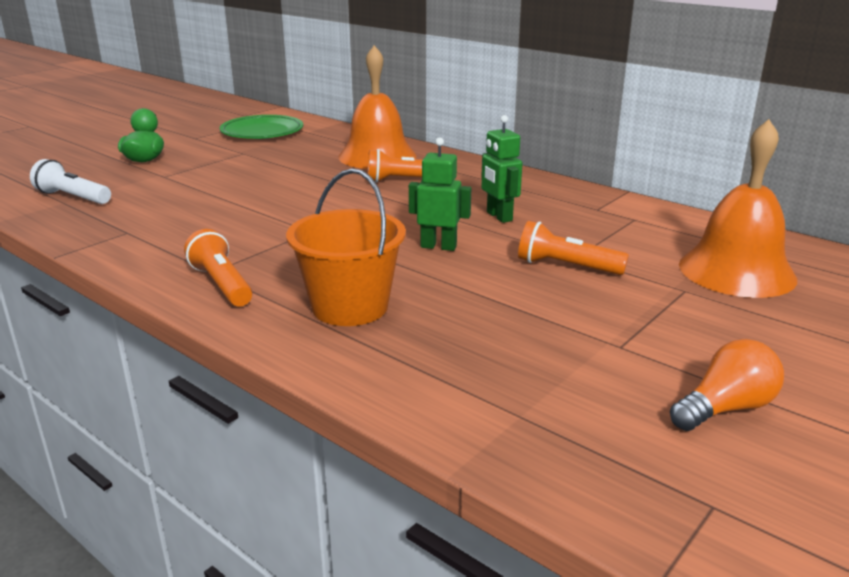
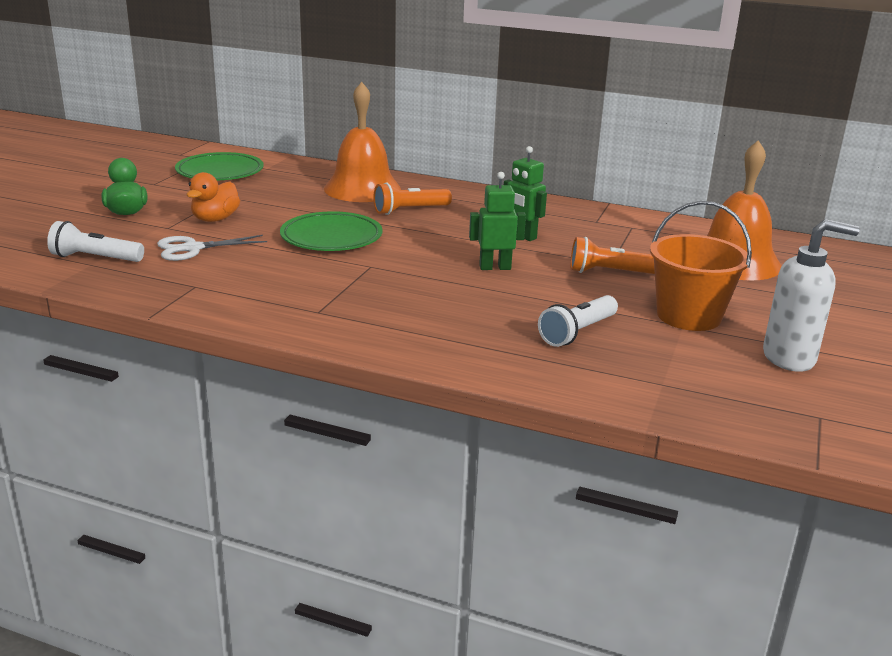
camera: 20 degrees left, 0 degrees up
(164, 197) = (193, 248): none -> white scissors
(213, 172) = (215, 219): none -> orange duck
(222, 284) = (339, 321): orange flashlight -> none
(301, 199) = (331, 237): none -> green plate
(350, 307) = (468, 325): orange bucket -> orange bucket (688, 316)
(467, 332) = (577, 332): none -> white flashlight
(725, 408) = (789, 358): orange light bulb -> white soap dispenser

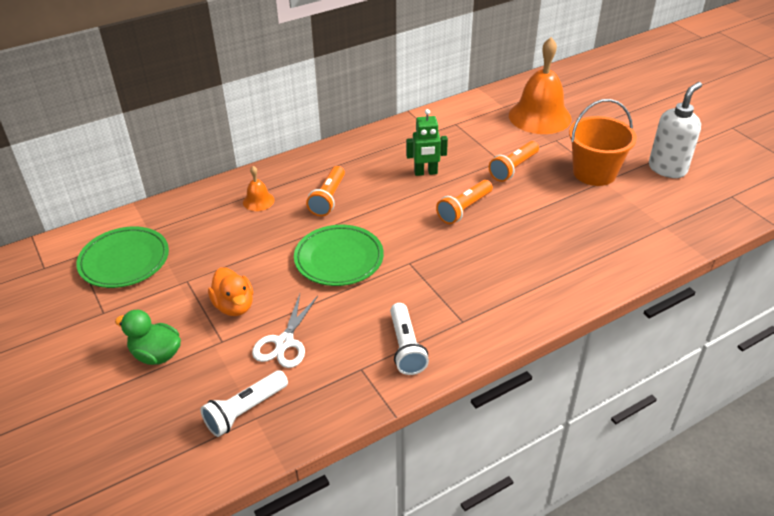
camera: 50 degrees left, 15 degrees up
(362, 188) = (258, 201): orange bell -> orange bell, size x0.44
(495, 267) = (464, 209): green robot -> orange flashlight
(577, 332) = (582, 224): white flashlight -> white flashlight (405, 347)

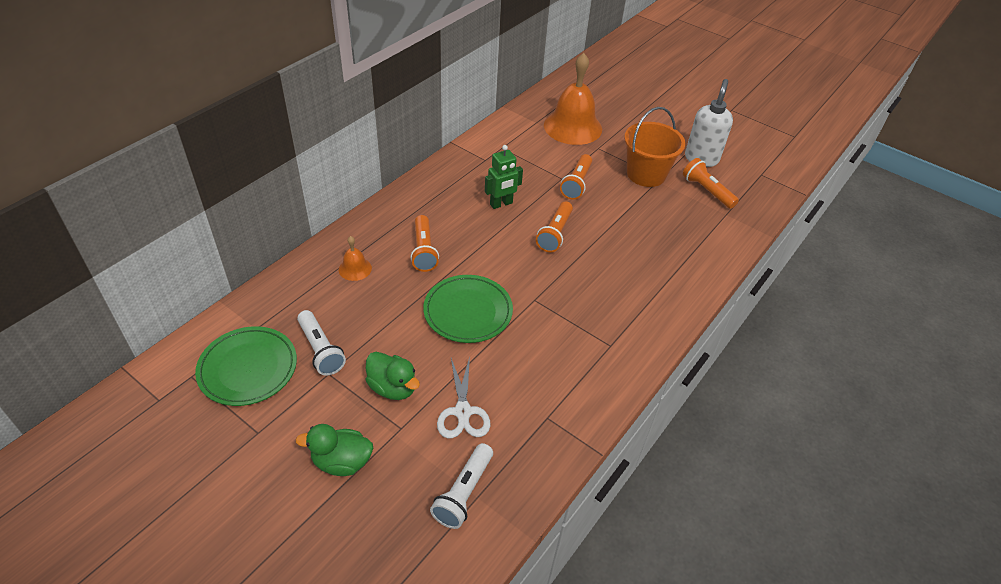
camera: 25 degrees left, 5 degrees up
(234, 306) = (393, 387): orange duck -> green duck
(405, 347) = (575, 385): white flashlight -> white flashlight (320, 350)
(655, 200) = (707, 191): none -> orange flashlight

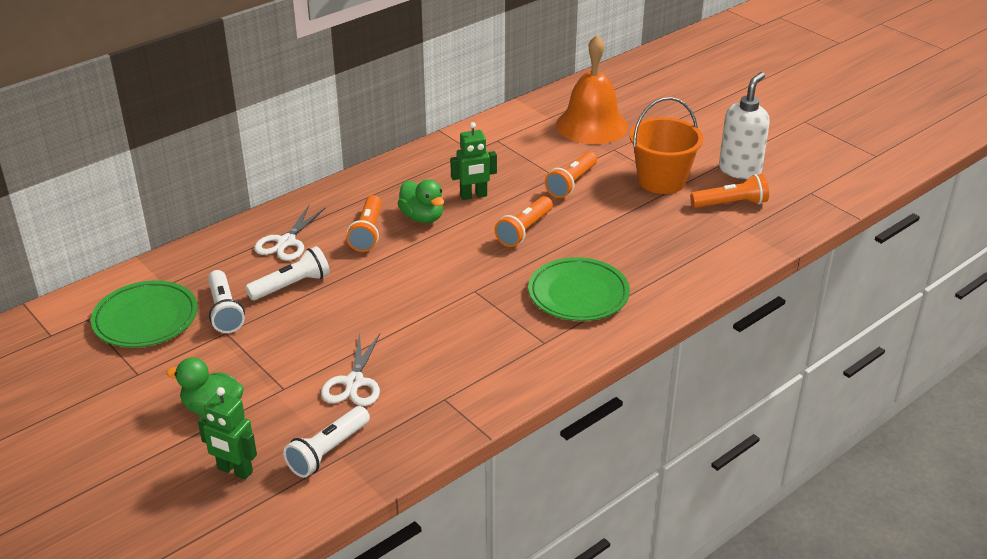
camera: 15 degrees right, 10 degrees down
(355, 268) = (286, 242): orange bell -> white scissors
(374, 314) = (292, 285): none -> white flashlight
(384, 530) = (235, 470): none -> green robot
(393, 387) = (288, 352): green duck -> green duck (422, 217)
(468, 312) = (395, 294): green plate -> green plate (578, 294)
(707, 191) = (731, 204): orange flashlight -> orange flashlight turned 105 degrees clockwise

